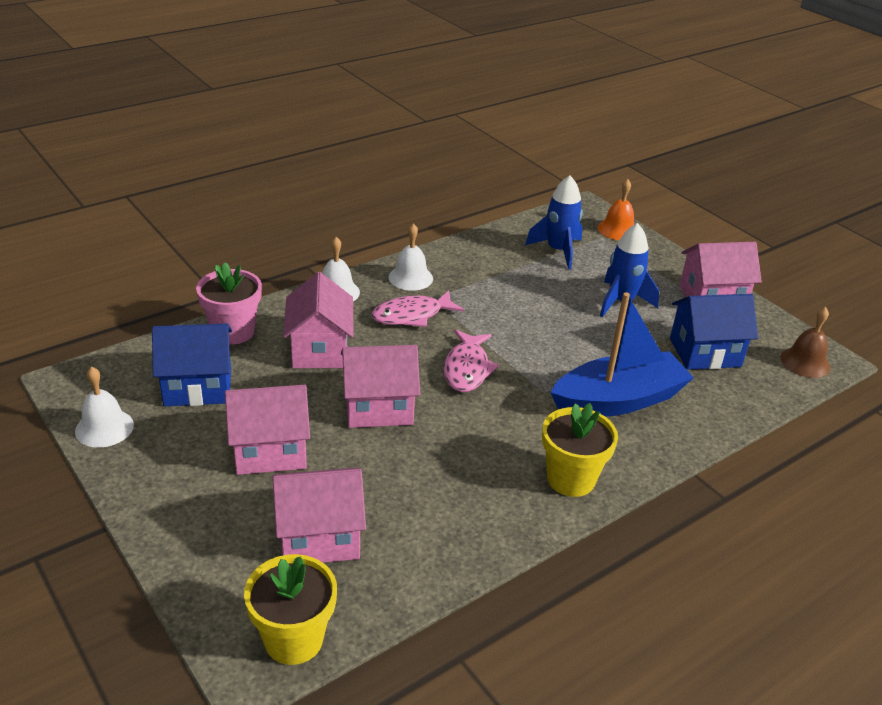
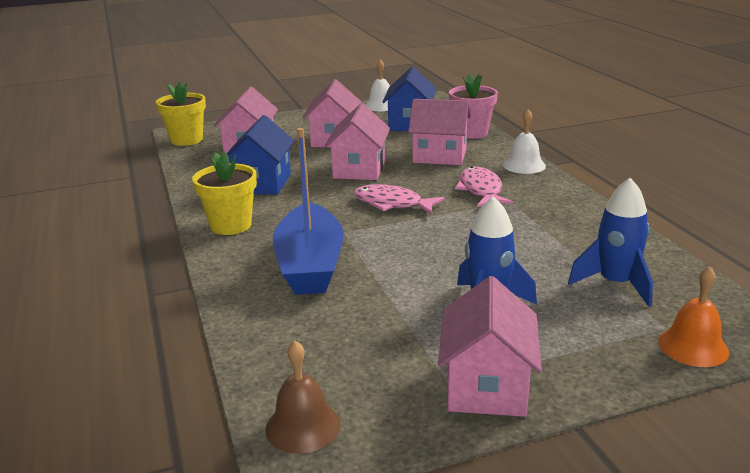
camera: 110 degrees right, 10 degrees down
(410, 278) = (548, 195): white bell -> none
(705, 352) = (362, 341): blue house -> blue house (262, 183)

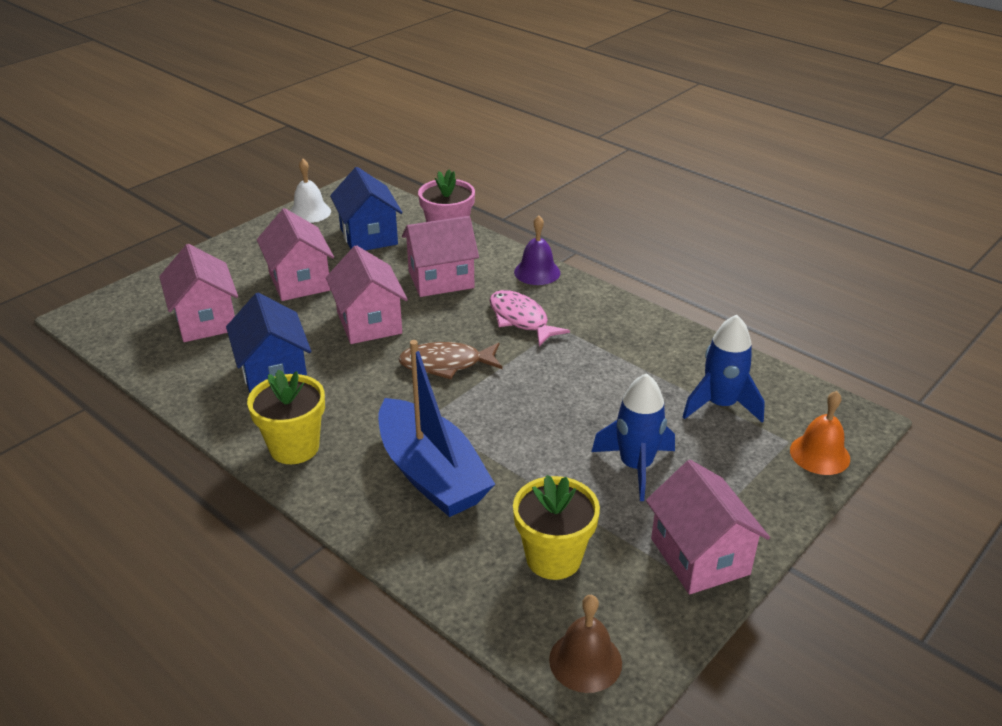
camera: 30 degrees left, 10 degrees up
(186, 140) = (106, 328): yellow flower pot -> yellow flower pot (553, 558)
(392, 204) = (446, 364): pink fish -> brown fish
(524, 165) = (537, 272): white bell -> purple bell

